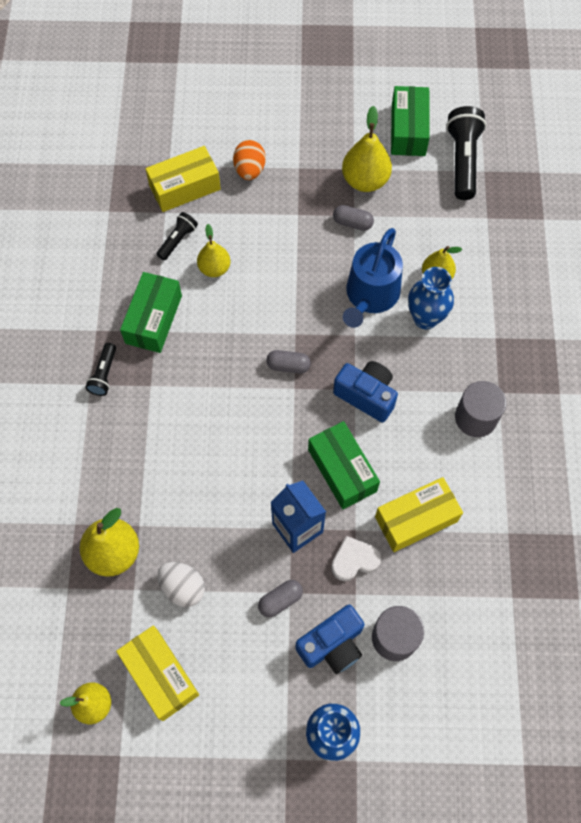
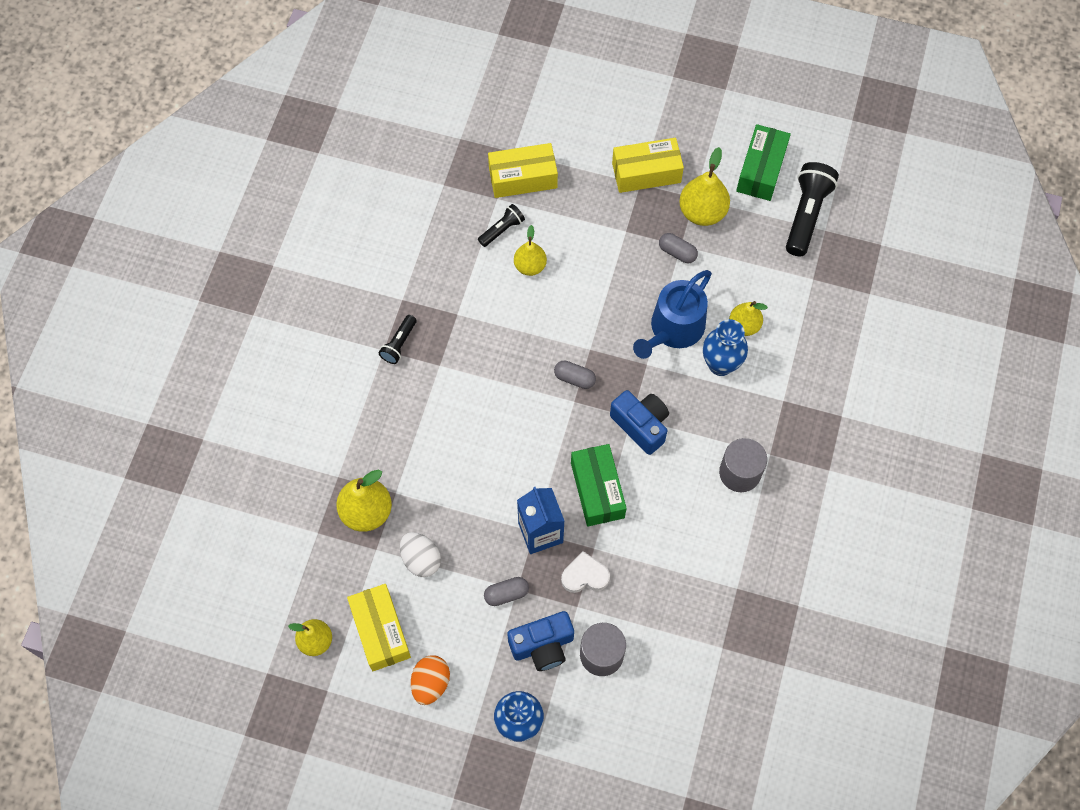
camera: 15 degrees right, 0 degrees up
(153, 319) = (459, 302): green box -> none
(249, 170) = (591, 175): orange egg -> orange egg (431, 683)
(416, 519) = (653, 553): yellow box -> yellow box (646, 172)

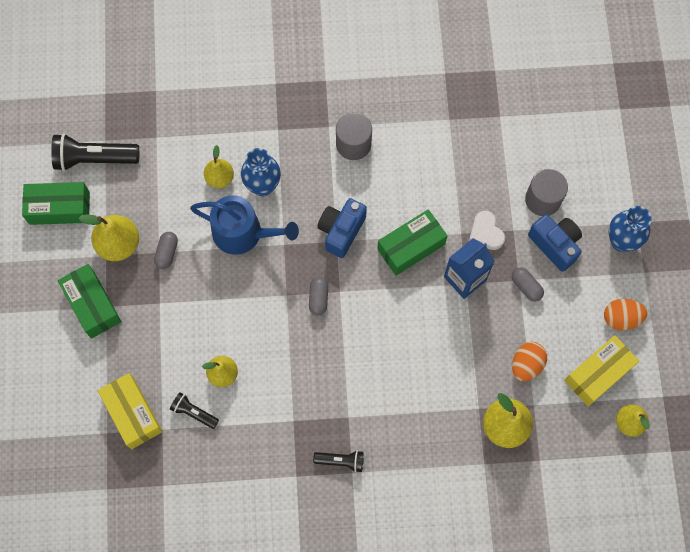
camera: 110 degrees left, 5 degrees up
(421, 559) = (526, 365): white egg -> orange egg
(646, 172) = (92, 305): yellow box -> green box

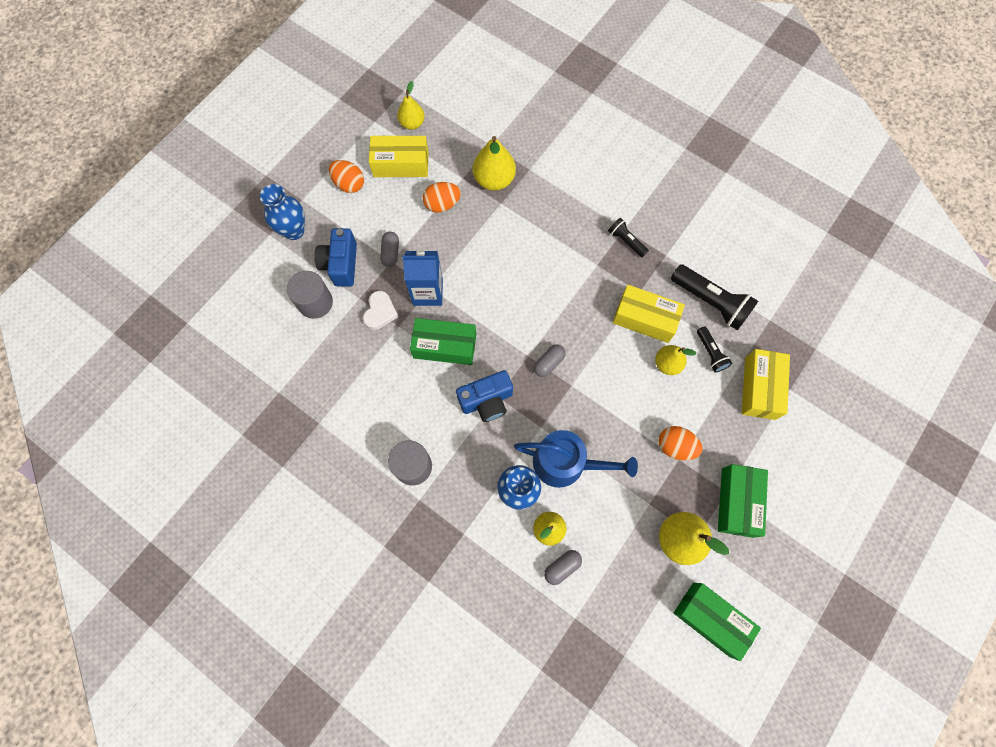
camera: 140 degrees left, 0 degrees up
(94, 159) = (647, 644): black flashlight -> black flashlight (710, 302)
(167, 253) = (642, 497): grey capsule -> grey capsule (562, 567)
(169, 311) = (675, 446): none -> orange egg
(243, 233) = (566, 463): blue watering can -> blue watering can turned 135 degrees clockwise
(270, 399) = (645, 319): none -> yellow box

